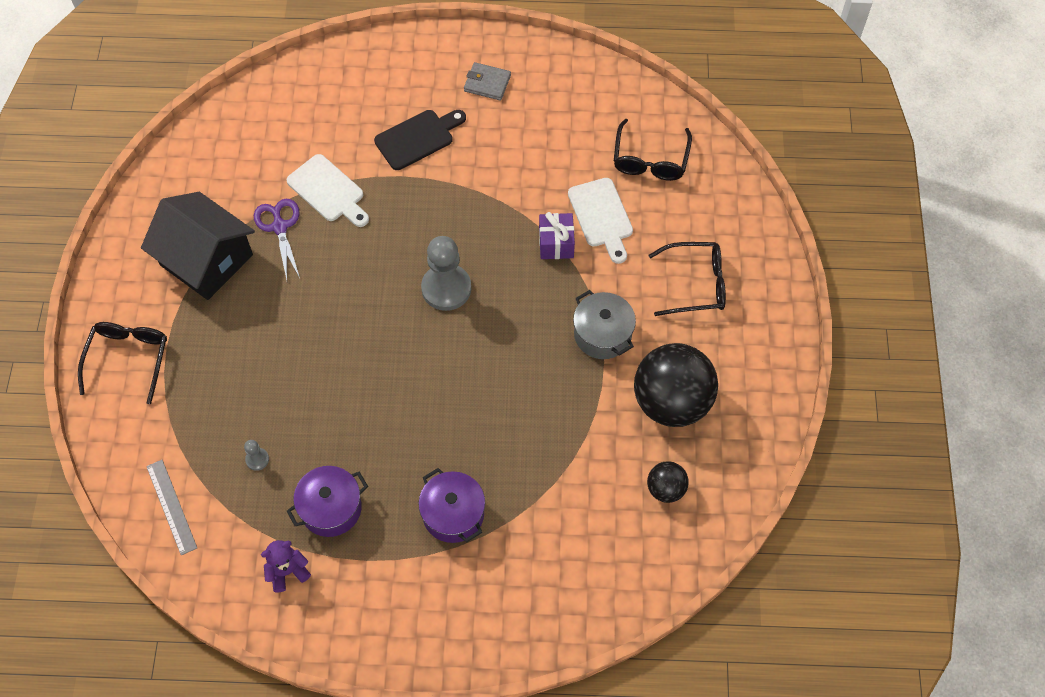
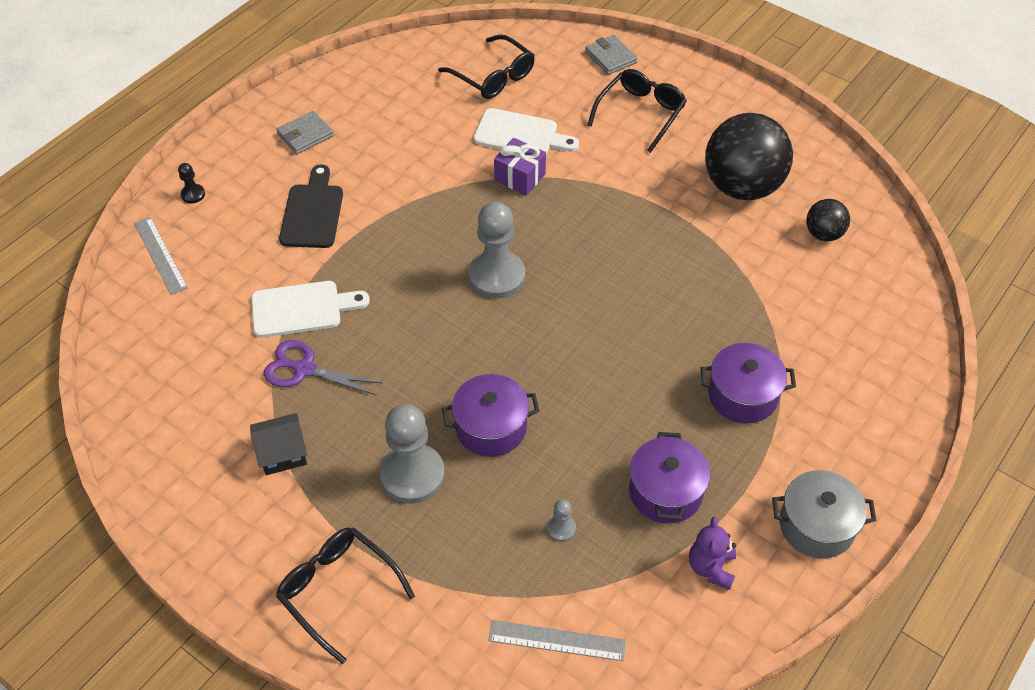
camera: 55 degrees left, 10 degrees down
(206, 260) = (282, 453): black house -> black house, size x0.49
(240, 345) = (412, 475): none -> grey pawn
(310, 367) = (491, 427): none -> purple pot
(313, 80) = (160, 255): none -> grey ruler
(378, 59) = (193, 194): none -> black pawn
(602, 334) = (639, 195): grey pot -> grey pot (816, 526)
(744, 225) = (610, 57): none -> grey wallet

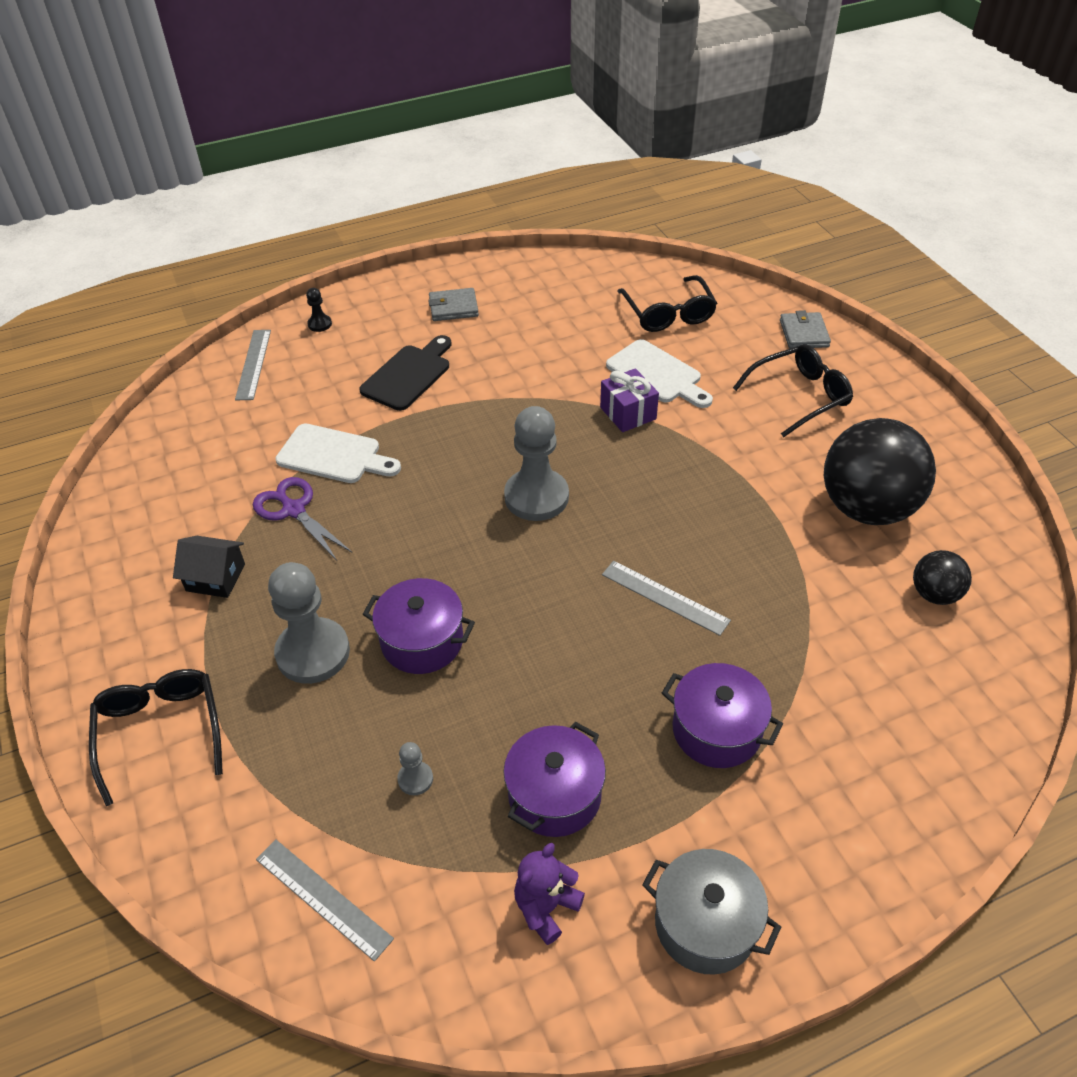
camera: 30 degrees right, 5 degrees down
(645, 315) = (665, 597): none -> grey ruler

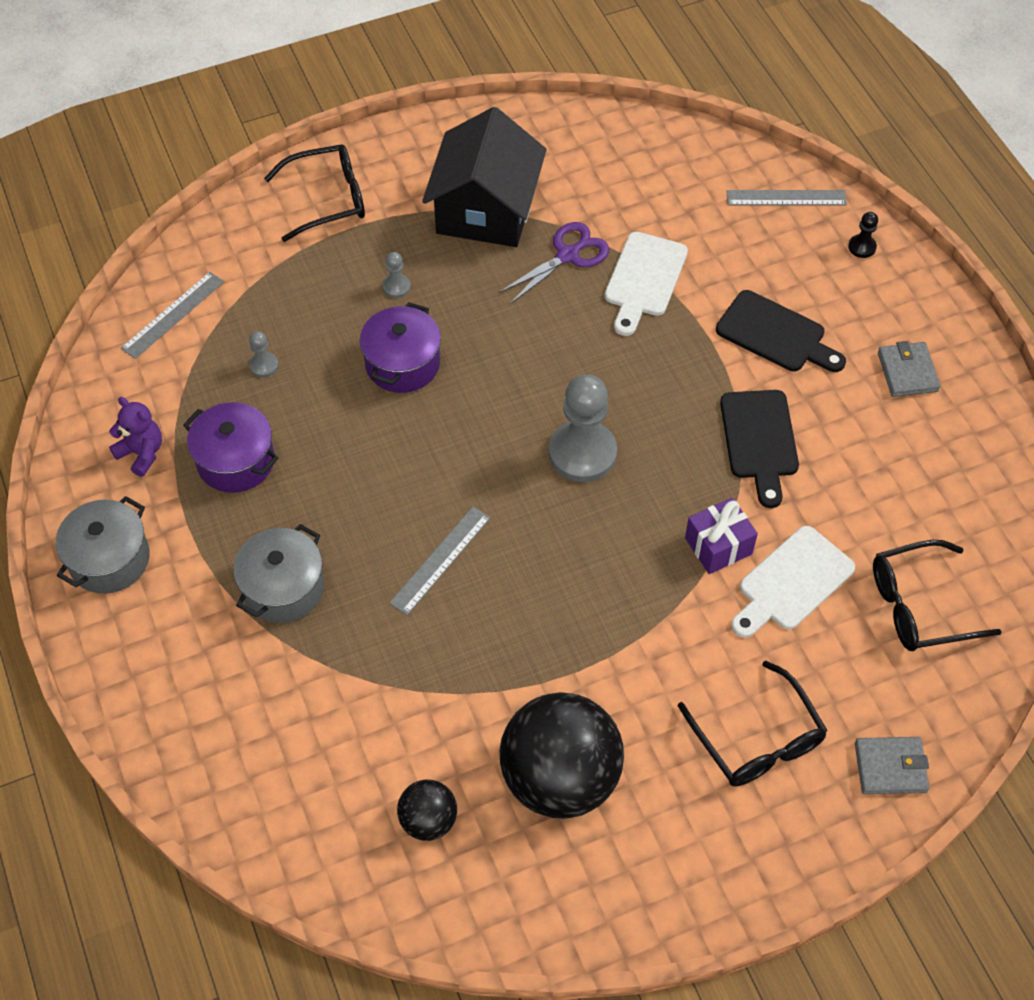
camera: 90 degrees right, 10 degrees up
(215, 577) = (485, 210): black house -> black house, size x2.05
(313, 653) = (396, 287): grey pawn -> grey pawn, size x0.44
(520, 387) = (759, 440): none -> black cutting board
(716, 730) = (283, 588): purple pot -> grey pot

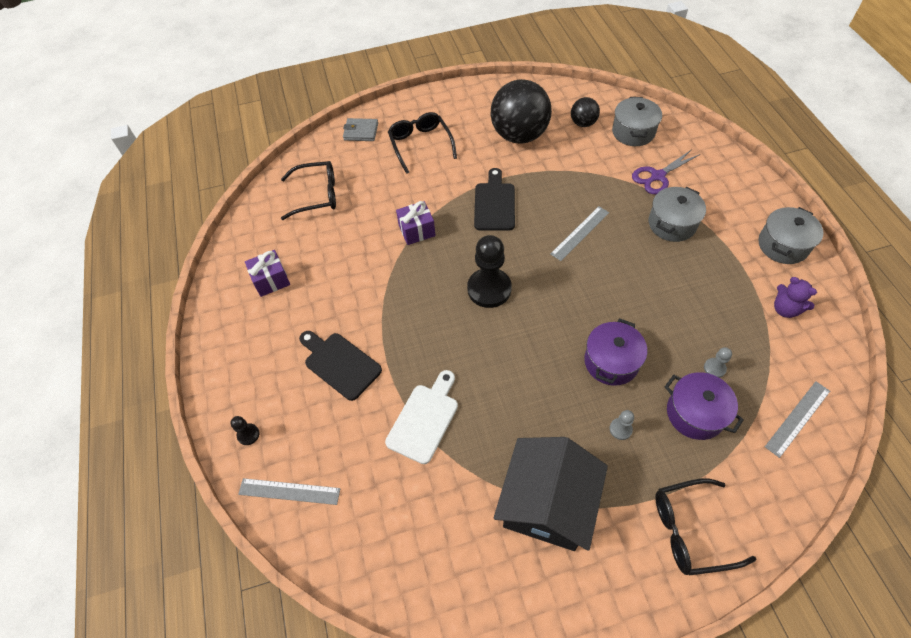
camera: 170 degrees left, 0 degrees up
(236, 461) = (718, 299): purple pot -> purple pot (695, 413)
(326, 801) = (633, 132): none -> grey pot
(567, 255) = (481, 447): purple scissors -> purple scissors (657, 176)
(582, 453) = (489, 289): grey pawn -> black pawn
(759, 440) = (374, 289): black cutting board -> black cutting board (494, 204)
(792, 582) = (381, 210): white cutting board -> none
(907, 372) = (261, 328): grey wallet -> none
(927, 443) = (271, 280): none -> purple gift

